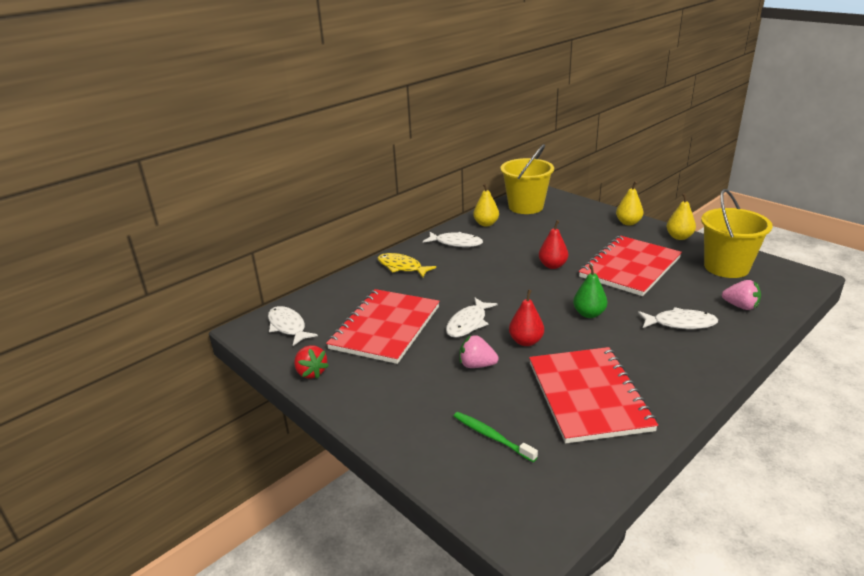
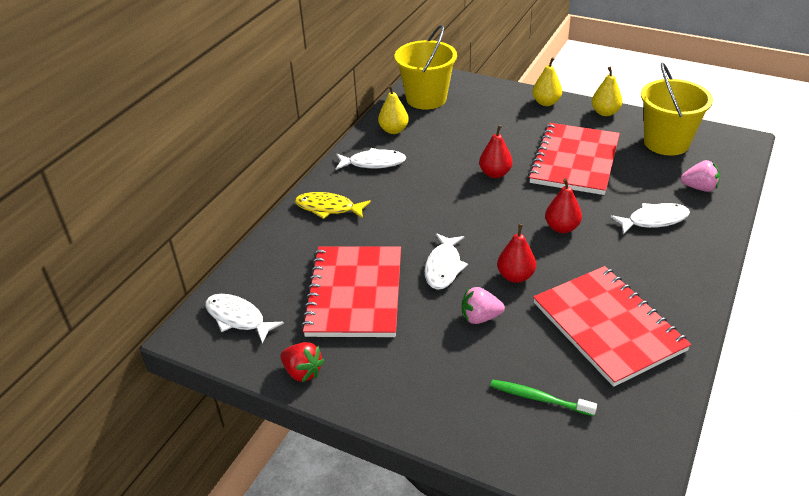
camera: 20 degrees left, 10 degrees up
(589, 314) = (561, 228): green pear -> red pear

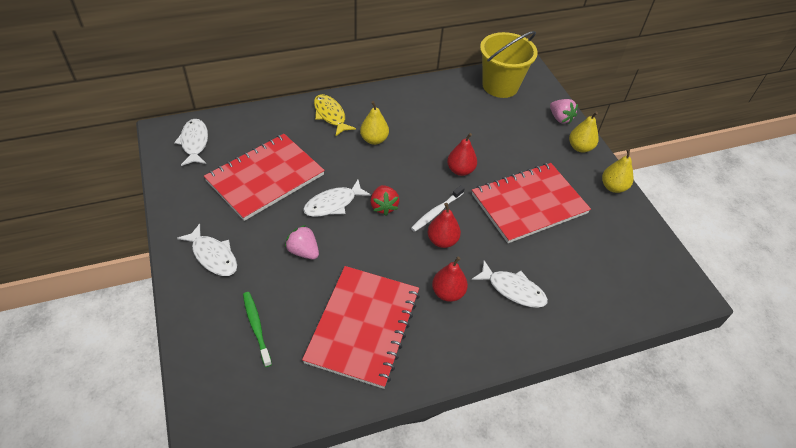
camera: 40 degrees right, 10 degrees up
(302, 372) = (177, 198): red strawberry -> red strawberry (383, 206)
(373, 163) = (398, 106): white fish -> white fish (213, 256)
(393, 130) = (445, 93): yellow pear -> yellow pear (374, 139)
(515, 276) = (363, 245): red pear -> red pear (448, 293)
(526, 213) = (436, 212): none -> white toothbrush
(666, 143) = (622, 245): yellow bucket -> none
(699, 188) = (588, 297): pink strawberry -> pink strawberry (560, 118)

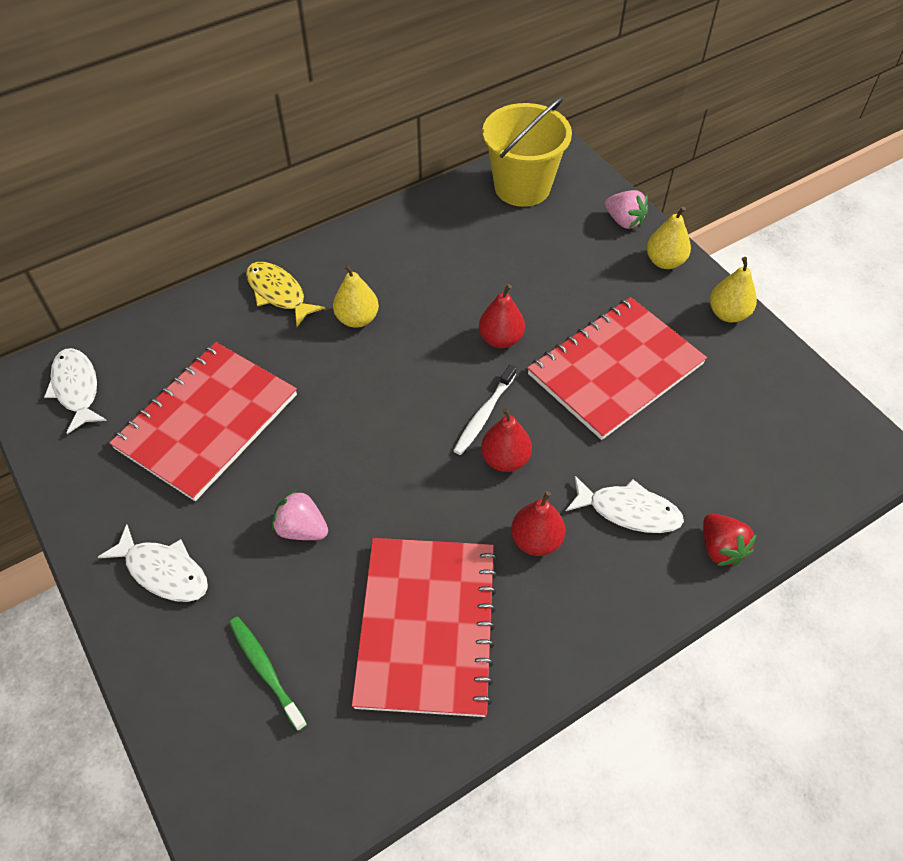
camera: 10 degrees left, 5 degrees up
(333, 204) = (325, 439): white fish -> none
(383, 206) = (402, 425): red strawberry -> red strawberry (720, 548)

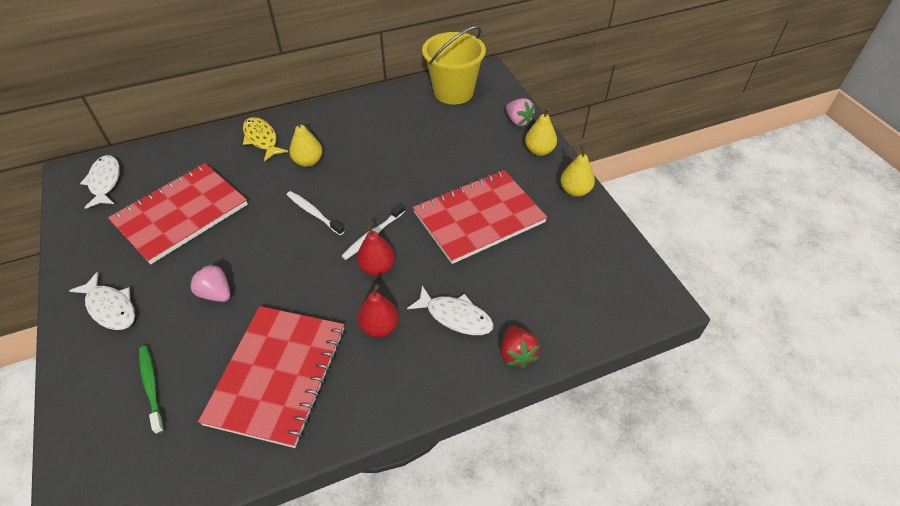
camera: 10 degrees right, 5 degrees down
(392, 394) = (313, 213): none -> white toothbrush
(500, 339) = (403, 187): red pear -> none

